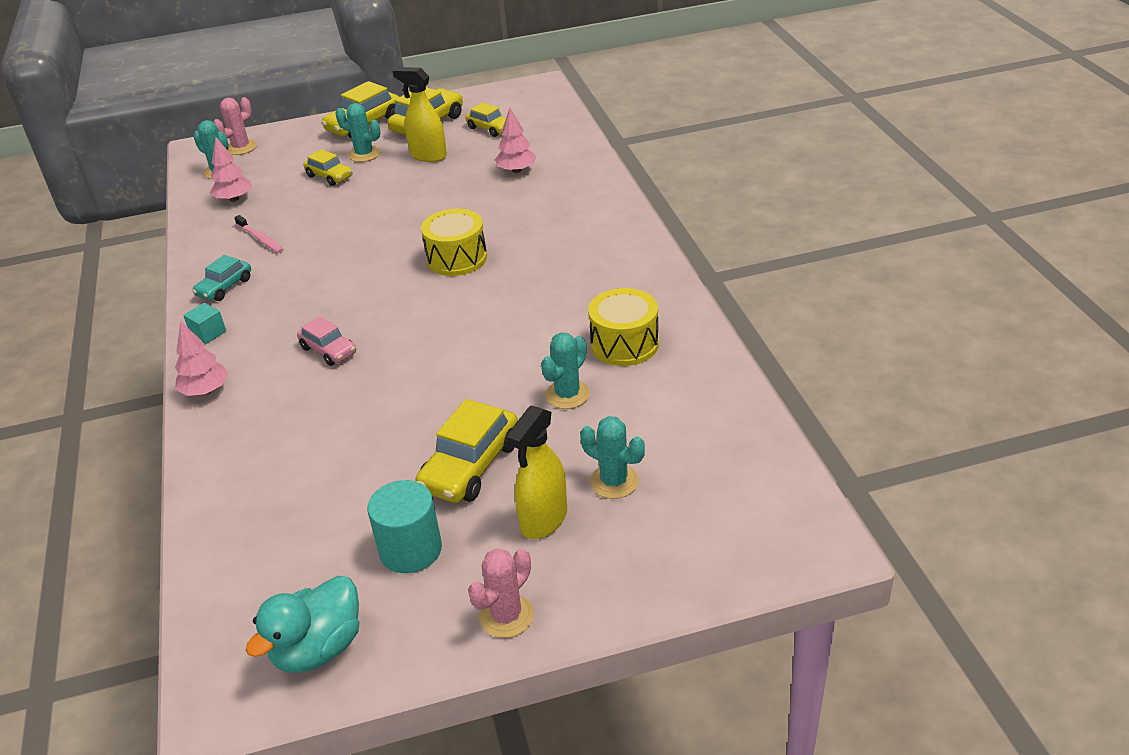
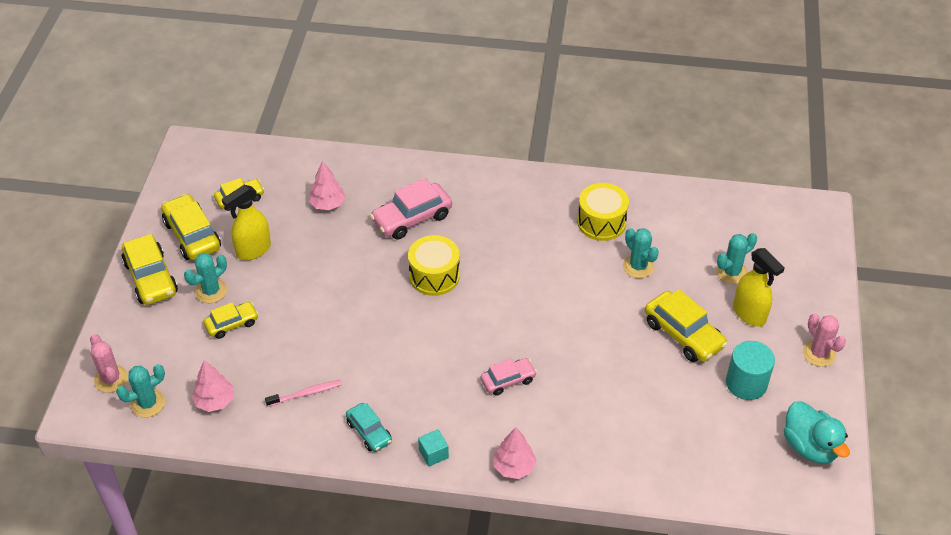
camera: 70 degrees left, 10 degrees up
(532, 220) = (412, 218): none -> pink car

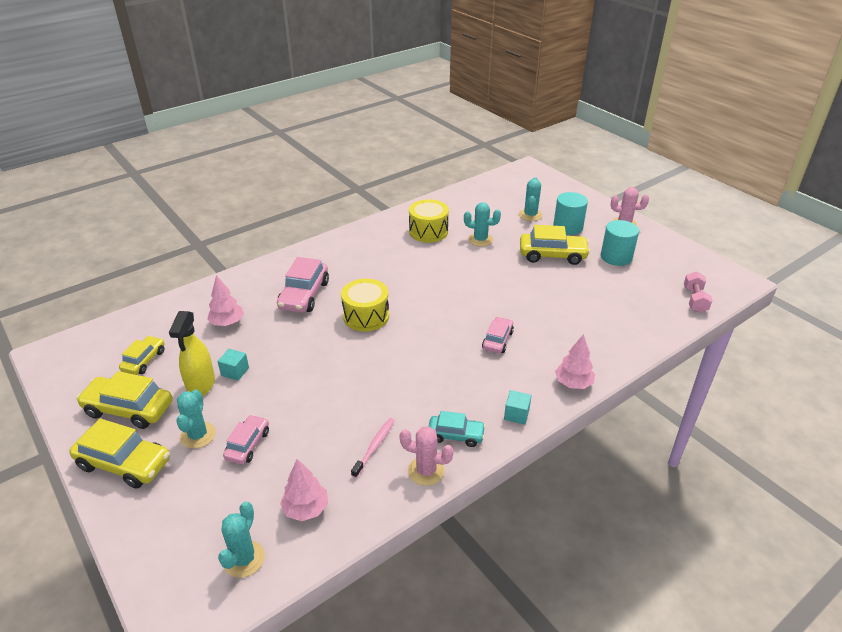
camera: 45 degrees left, 10 degrees down
(111, 379) = (179, 569): pink cactus -> pink cactus (426, 471)
(232, 324) = (248, 445): yellow car -> pink car
(286, 255) = (235, 371): none -> turquoise cube
(749, 314) = (568, 227): yellow spray bottle -> turquoise cylinder
(750, 486) = (694, 300): none -> pink dumbbell
(810, 447) = (687, 264): turquoise duck -> none

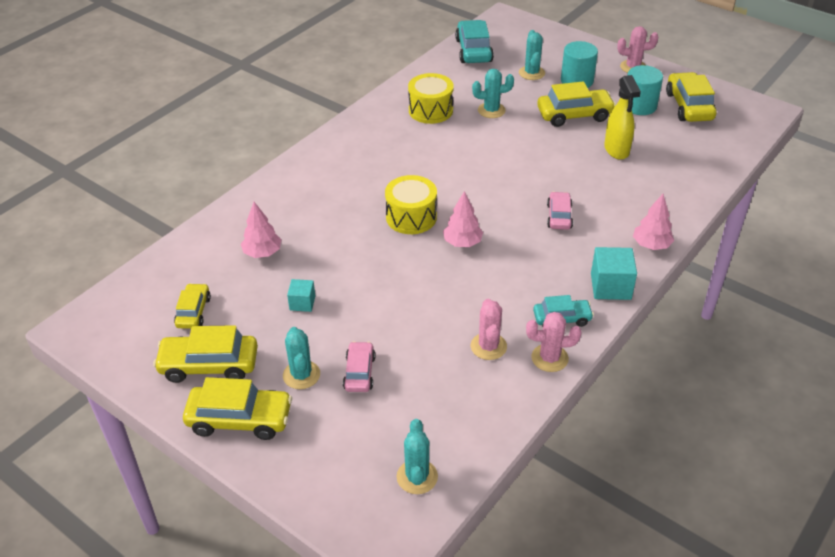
camera: 15 degrees left, 5 degrees up
(201, 385) = (274, 324): yellow spray bottle -> yellow spray bottle (616, 150)
(304, 295) = (331, 207): pink car -> none
(306, 508) = (452, 418): pink tree -> pink tree (462, 243)
(374, 446) = (488, 346): pink toothbrush -> pink cactus
(488, 190) = (473, 50): none -> turquoise car
(516, 414) = (610, 286): turquoise cube -> turquoise cube, size x1.67
(663, 265) = (689, 106): none -> yellow car
(694, 300) = (732, 138): pink dumbbell -> none

